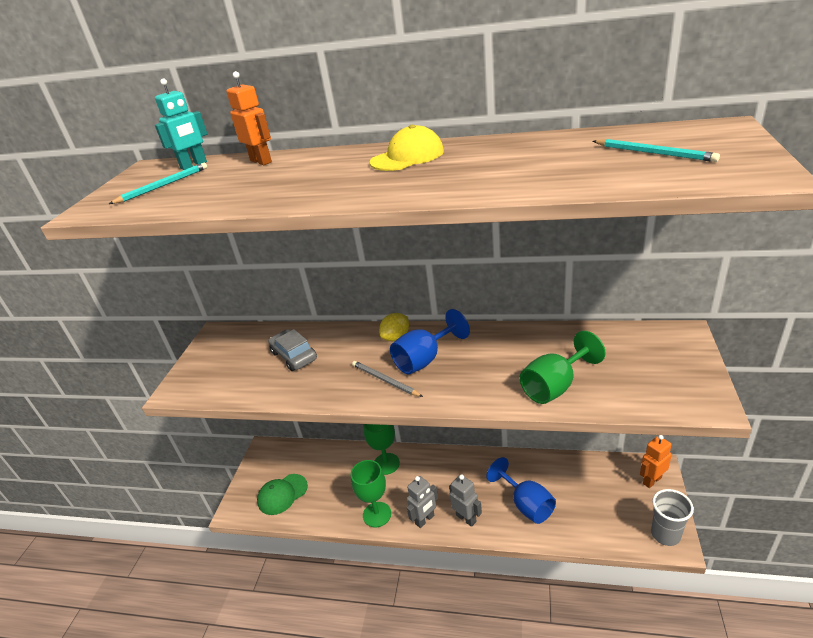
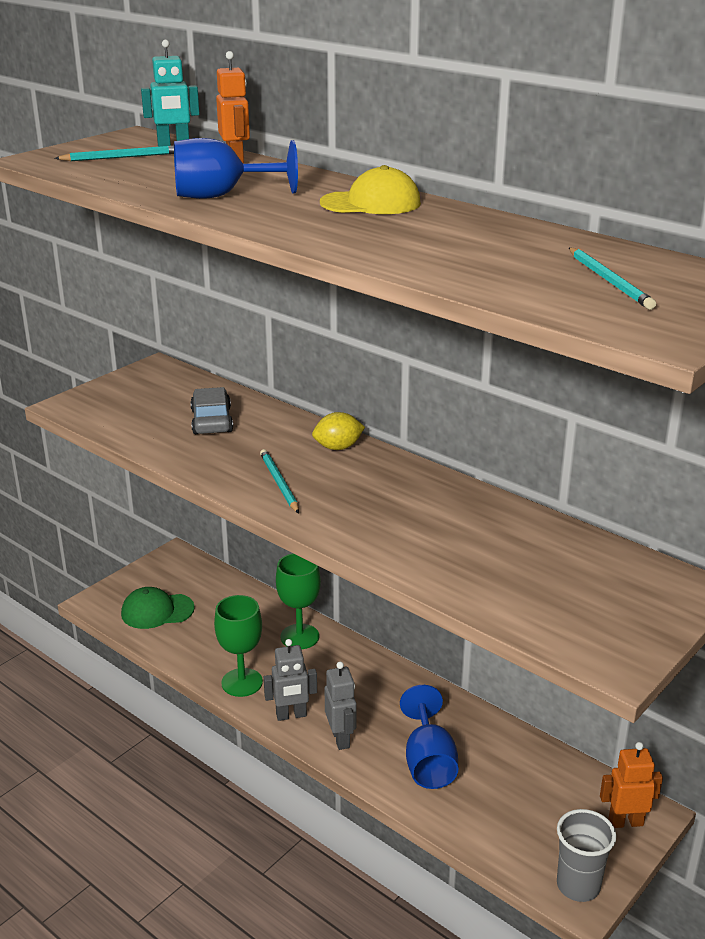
camera: 25 degrees right, 5 degrees down
(385, 380) = (279, 483): grey pencil -> turquoise pencil
(425, 359) = (344, 481): blue goblet -> blue goblet (221, 196)
(555, 386) = (457, 568): green goblet -> none

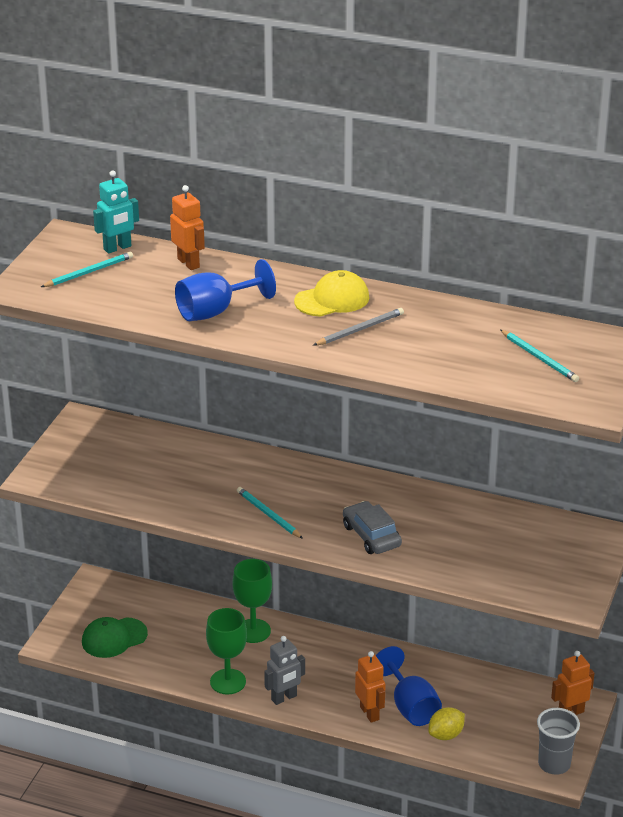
camera: 20 degrees left, 5 degrees up
(211, 421) = (173, 467): grey car -> grey car (371, 536)
(338, 447) = (293, 471): yellow lemon -> yellow lemon (446, 735)
(341, 738) = (334, 706): grey robot -> none
(377, 757) = (370, 713): none -> orange robot
(381, 228) = (360, 329): none -> grey pencil

